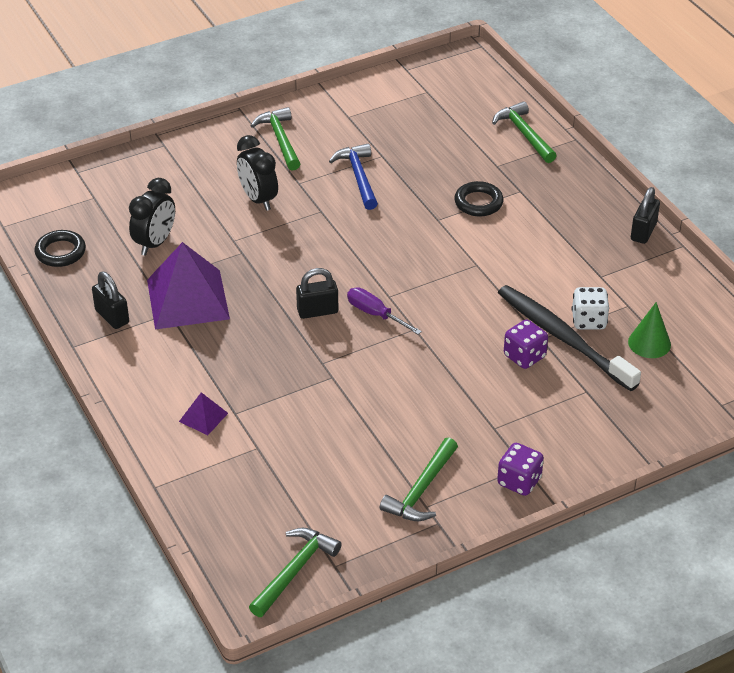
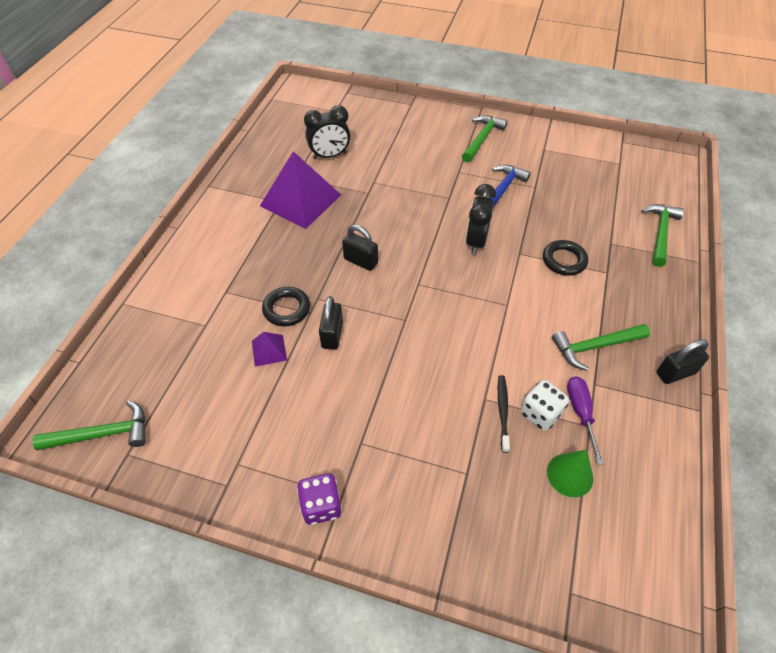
camera: 45 degrees right, 10 degrees up
(60, 252) = (277, 130): black ring -> black ring (286, 309)
(112, 317) = (249, 183): black padlock -> black padlock (332, 335)
(203, 417) = (206, 280): purple pyramid -> purple pyramid (269, 350)
(258, 199) = (421, 166): black clock -> black clock (476, 242)
(375, 314) = (393, 290): purple screwdriver -> purple screwdriver (580, 413)
(422, 490) = (251, 447): green hammer -> green hammer (595, 347)
(524, 356) = (454, 403): purple dice -> none
(563, 337) = (503, 411): black toothbrush -> black toothbrush, size x0.46

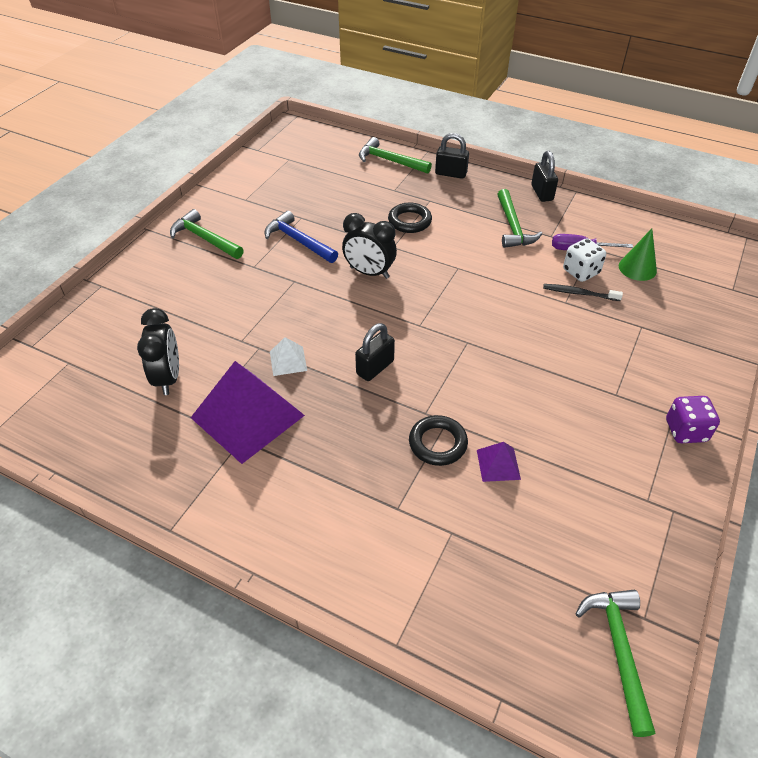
camera: 80 degrees left, 5 degrees down
(332, 335) = (481, 404): black padlock -> black padlock (451, 173)
(358, 210) = (288, 361): none -> white pyramid

